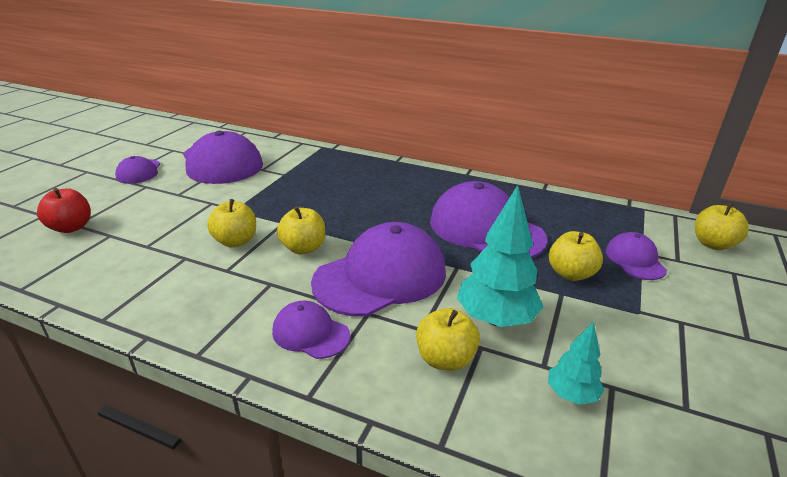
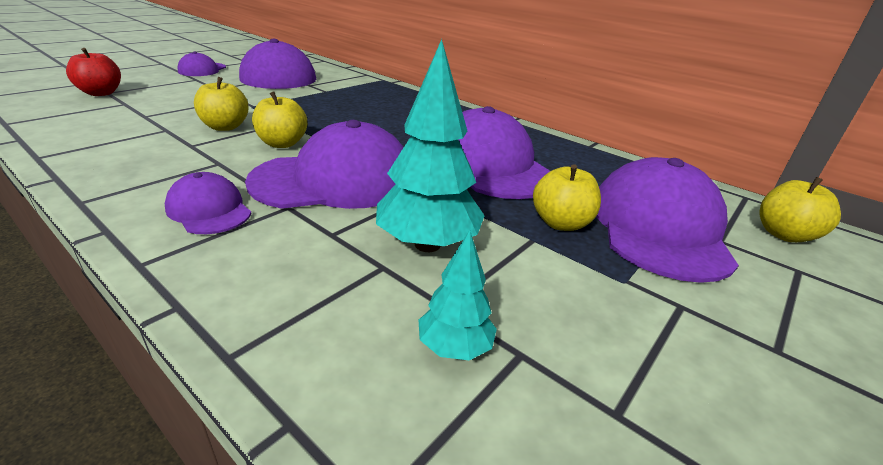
camera: 15 degrees right, 0 degrees up
(445, 359) = (328, 268): yellow apple -> none
(635, 260) = (658, 227): purple cap -> purple cap, size x1.98

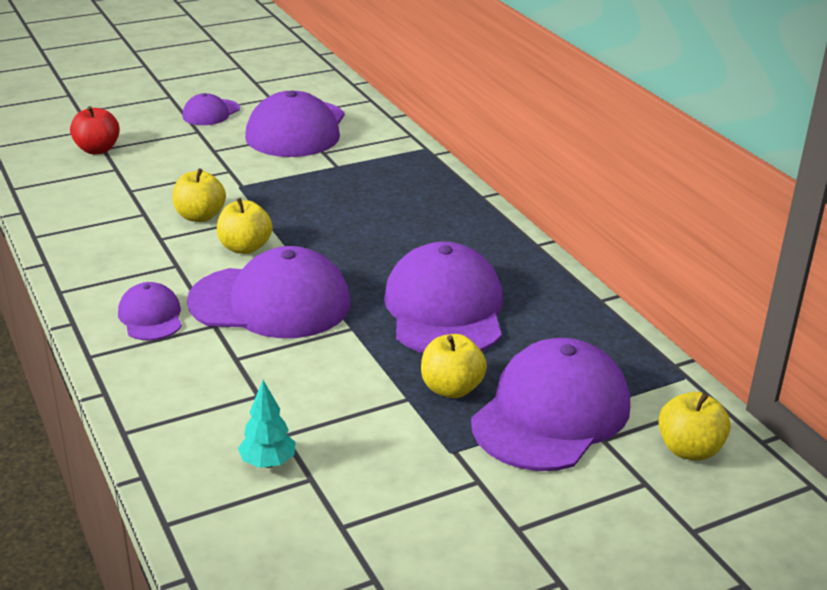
camera: 25 degrees right, 0 degrees up
(427, 244) = (307, 384): turquoise tree -> none

